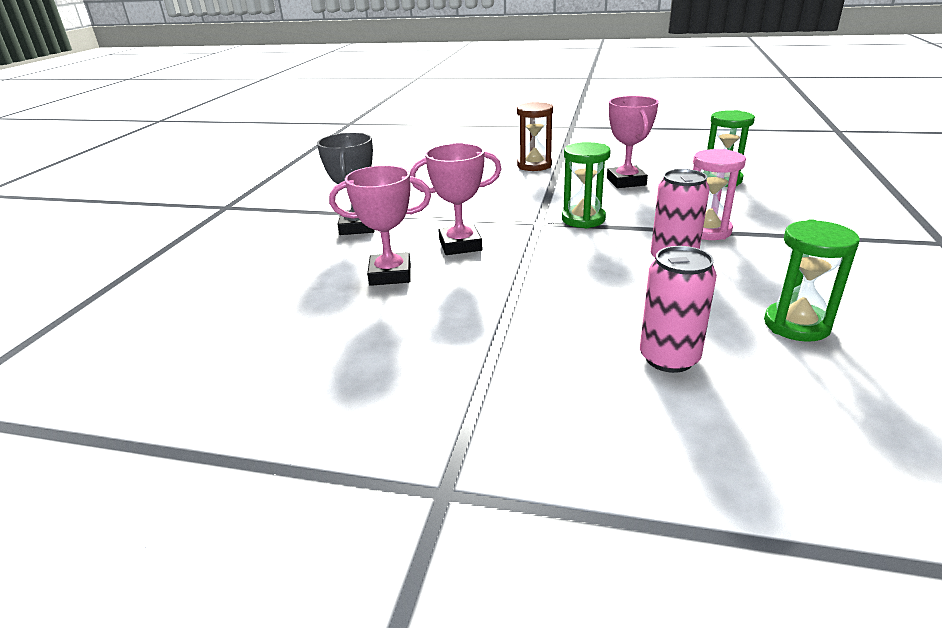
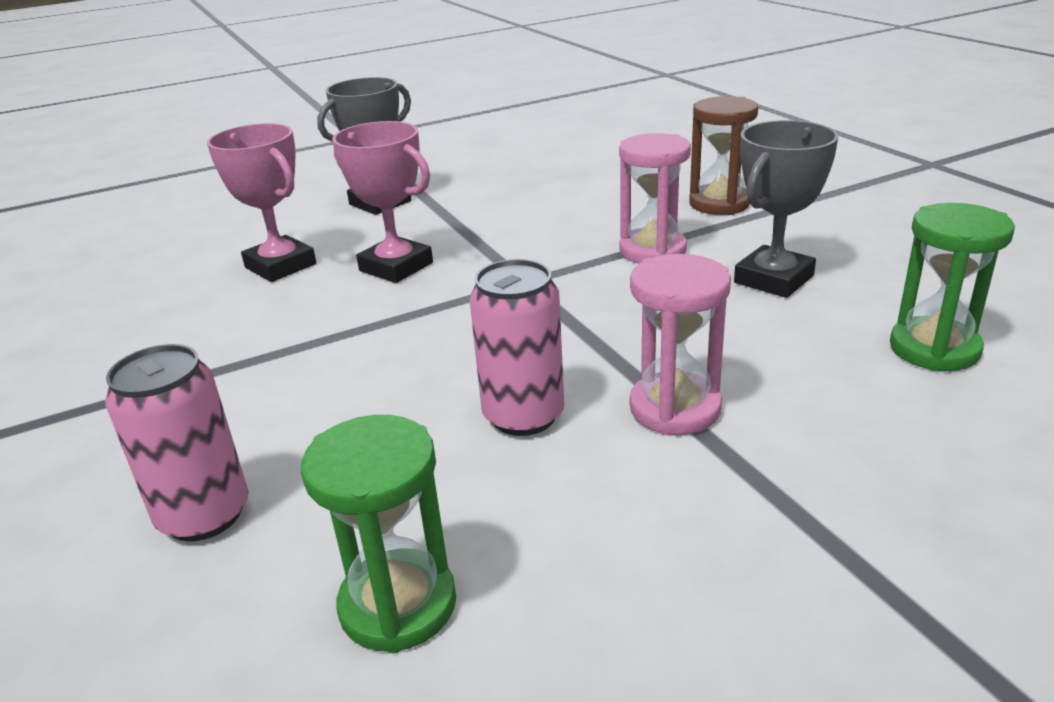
camera: 50 degrees right, 0 degrees up
(557, 191) = (652, 251): none -> pink hourglass
(583, 219) = (577, 303): green hourglass -> none
(626, 181) = (773, 279): pink trophy -> grey trophy

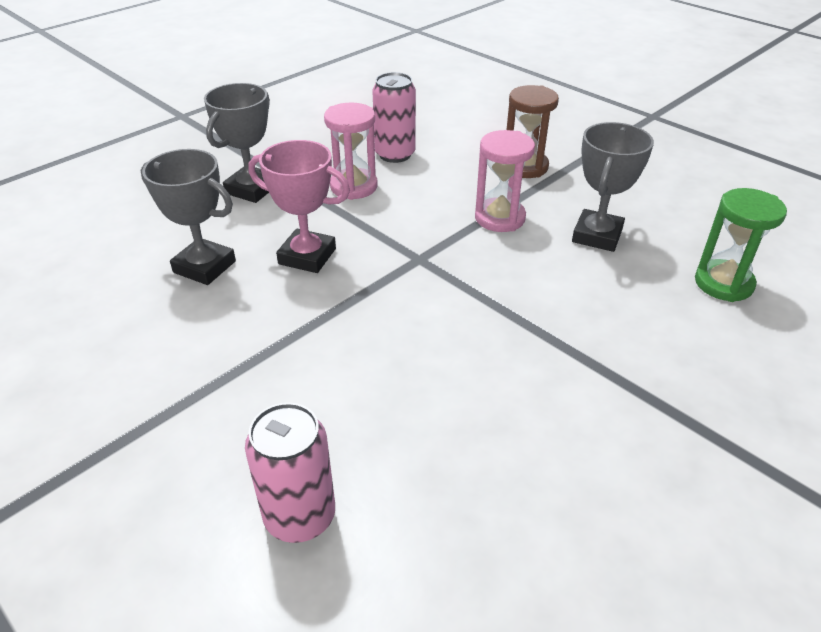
camera: 20 degrees left, 10 degrees up
(280, 266) = (204, 267): pink trophy -> grey trophy
(398, 605) = (490, 556): green hourglass -> none
(523, 416) = (487, 383): pink can -> pink can (395, 154)
(675, 408) = (587, 359): pink hourglass -> pink hourglass (354, 187)

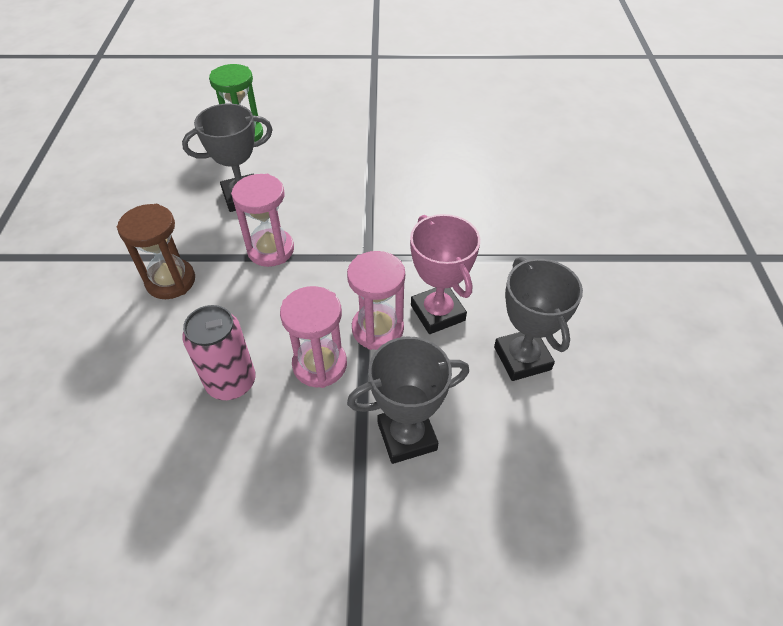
camera: 135 degrees left, 10 degrees up
(300, 516) = (575, 174): pink can -> none
(341, 222) = (377, 329): none -> pink hourglass

